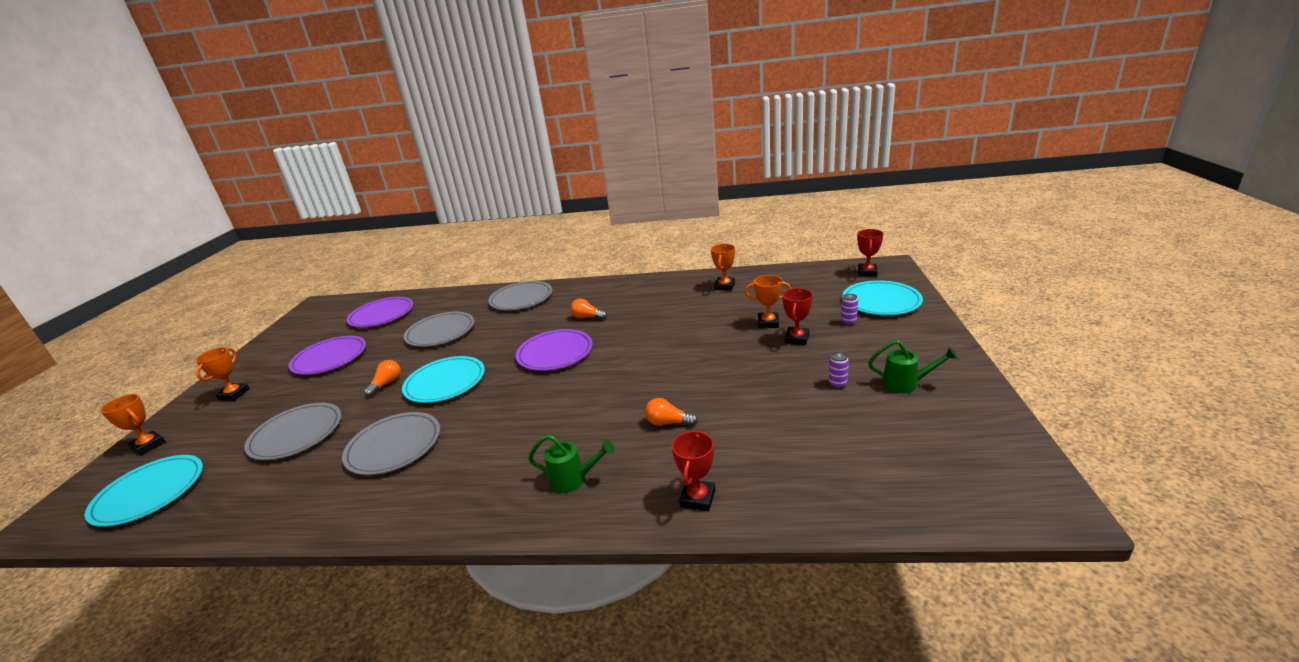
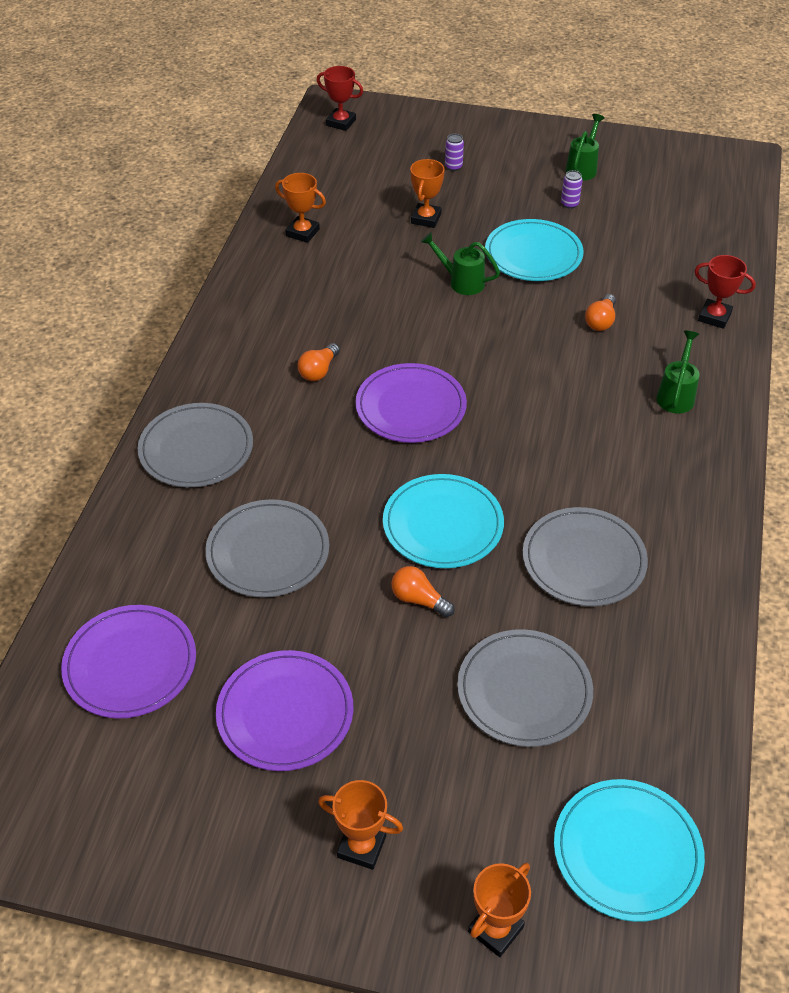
camera: 85 degrees left, 20 degrees up
(696, 349) = (461, 282): none -> green watering can
(796, 339) = (472, 207): red trophy -> none
(881, 301) = (419, 135): turquoise plate -> turquoise plate (533, 254)

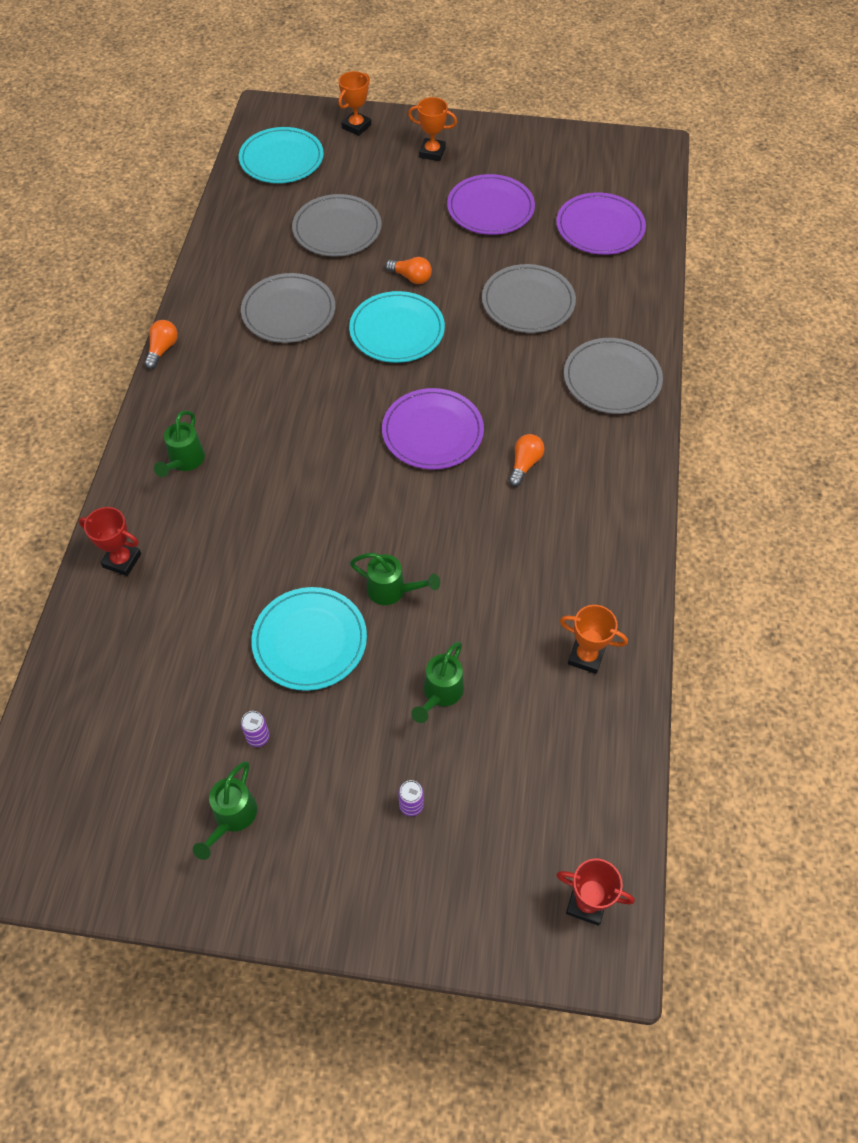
camera: 175 degrees right, 10 degrees up
(426, 219) = (440, 694): orange trophy -> green watering can
(600, 321) = (244, 546): orange light bulb -> orange light bulb (162, 349)

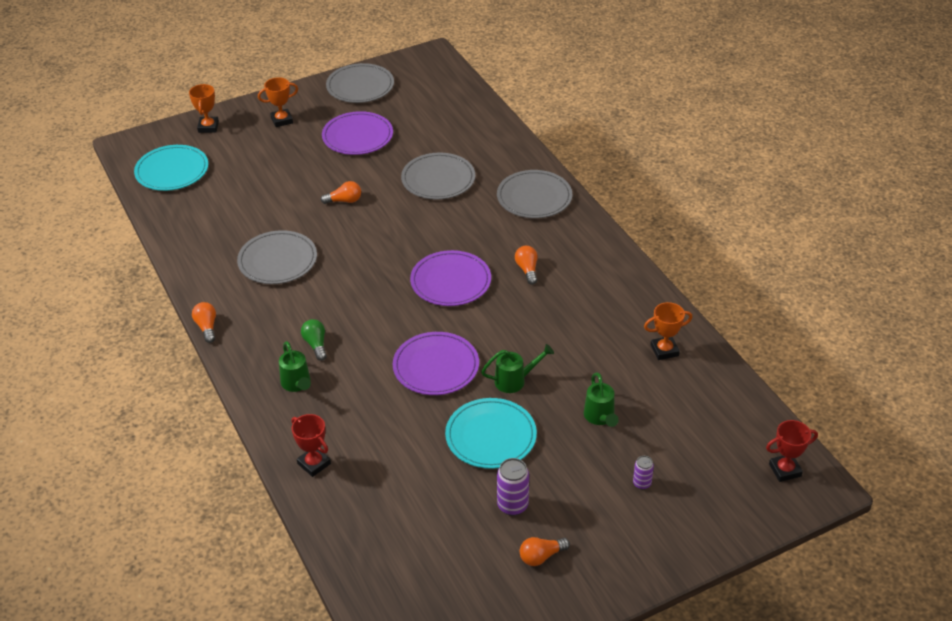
camera: 35 degrees left, 15 degrees down
(122, 560) = (314, 464): red trophy -> red trophy turned 60 degrees clockwise
(232, 818) = (541, 556): green watering can -> orange light bulb
(240, 428) = (316, 344): none -> green light bulb
(258, 737) = (512, 505): purple can -> purple can, size x1.67
(337, 229) = (260, 196): grey plate -> grey plate (360, 86)
(397, 330) = (367, 236): turquoise plate -> none
(600, 227) = (442, 116): purple plate -> purple plate (436, 366)

